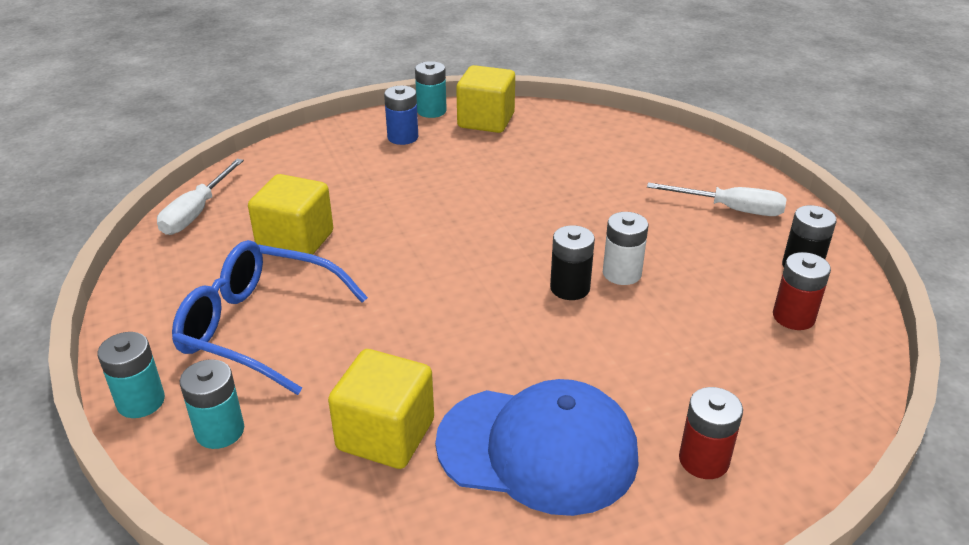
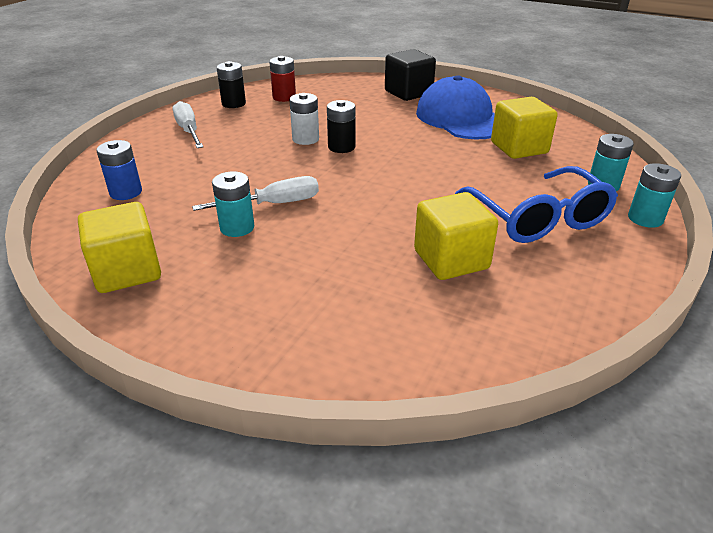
camera: 130 degrees left, 0 degrees up
(196, 212) = (507, 345): white screwdriver -> white screwdriver (274, 204)
(403, 137) = (216, 304): blue battery -> blue battery (126, 192)
(431, 111) = (130, 319): turquoise battery -> turquoise battery (237, 227)
(703, 460) = (408, 93): red battery -> black cube

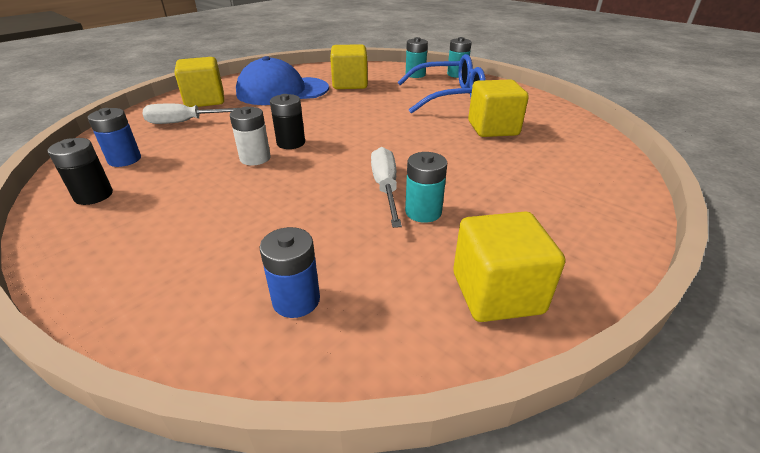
camera: 75 degrees left, 0 degrees up
(189, 131) = (142, 237): white screwdriver -> white screwdriver (186, 122)
(284, 97) = (124, 159): red battery -> blue battery
(408, 93) = (205, 100): black cube -> yellow cube

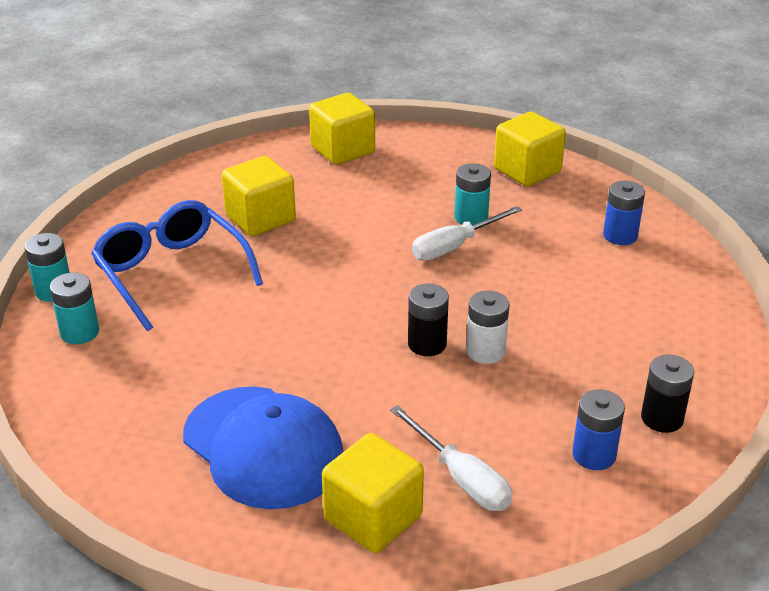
camera: 120 degrees left, 0 degrees up
(350, 84) = (175, 386): yellow cube -> yellow cube (342, 150)

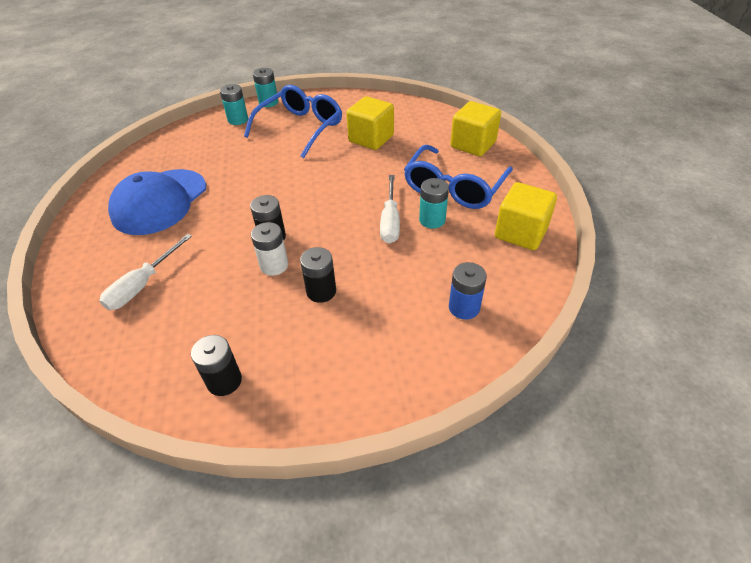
camera: 70 degrees right, 10 degrees up
(373, 518) = (105, 257): yellow cube -> none
(420, 187) = (454, 187): none -> blue glasses
(454, 246) = (390, 221): white screwdriver -> white screwdriver turned 120 degrees counterclockwise
(551, 323) = (321, 291): none -> black battery
(594, 455) = (174, 347): blue battery -> none

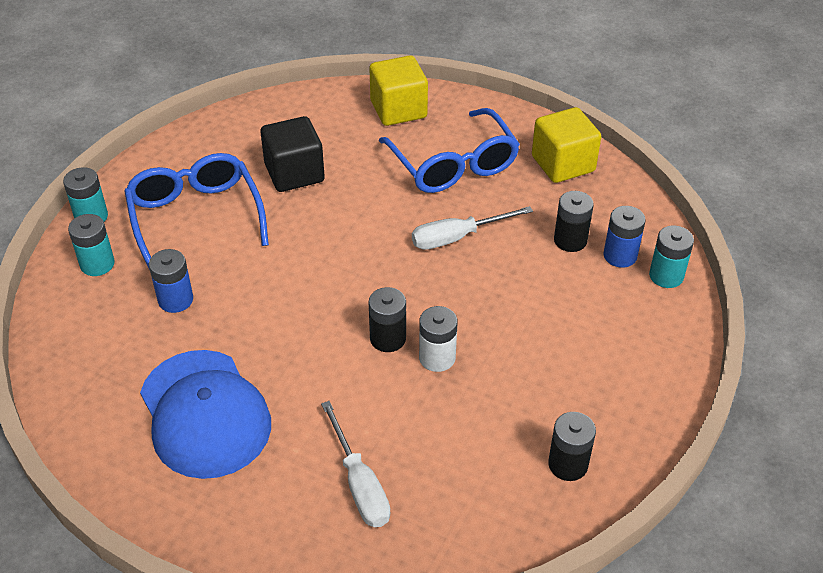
camera: 55 degrees left, 0 degrees up
(234, 152) = (175, 300): none -> blue battery
(321, 291) = (511, 339): black battery -> black battery (570, 240)
(371, 139) = (294, 173): yellow cube -> black cube
(390, 221) = (457, 237): white screwdriver -> white screwdriver turned 120 degrees clockwise
(432, 220) = (486, 208): turquoise battery -> turquoise battery (666, 276)

